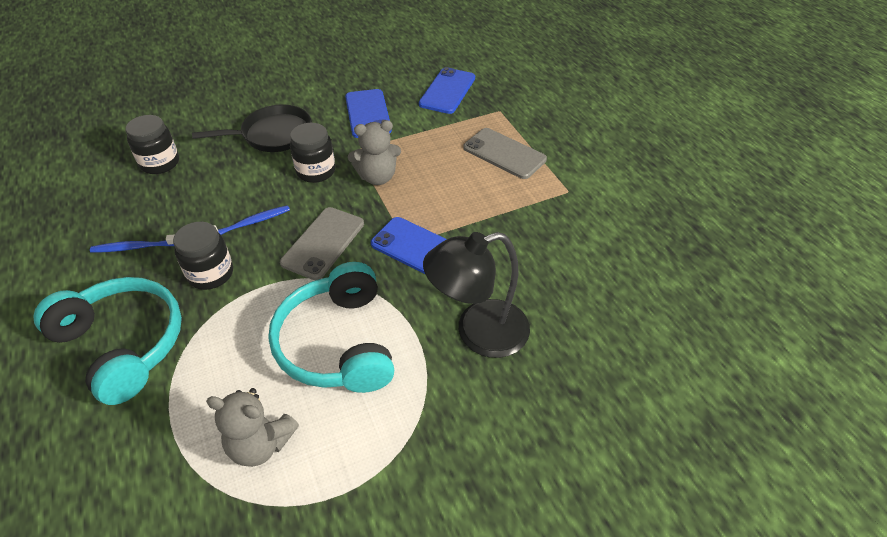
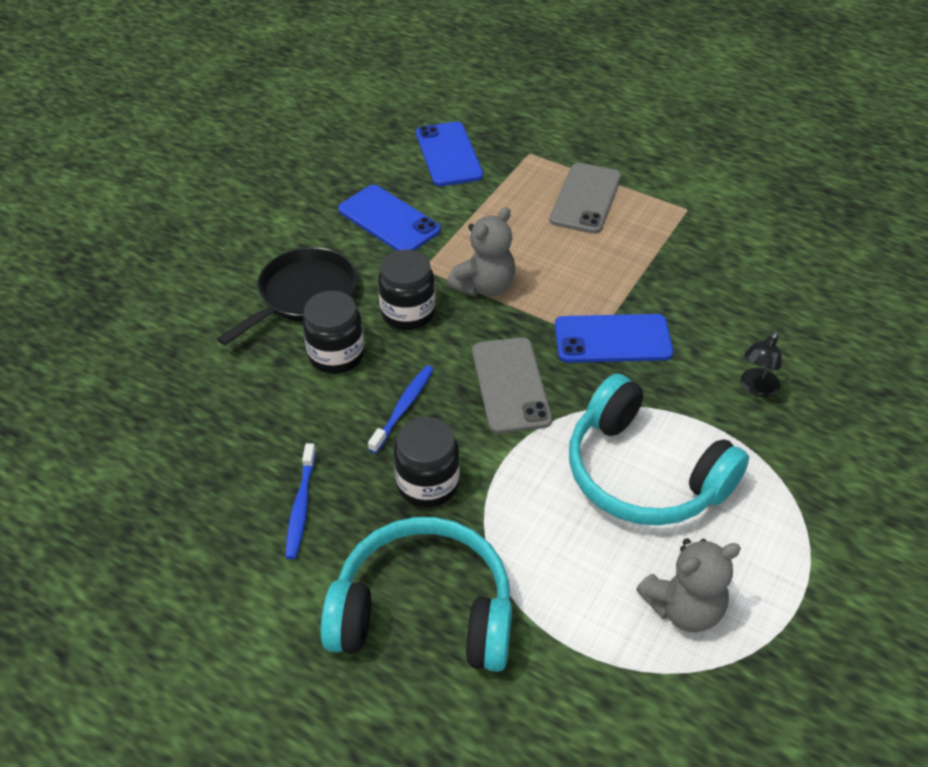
camera: 35 degrees left, 0 degrees up
(136, 247) = (301, 506): blue toothbrush -> blue toothbrush turned 45 degrees counterclockwise
(160, 163) = (200, 398): black jar -> black jar (336, 355)
(478, 333) = (756, 388): black lamp -> black lamp, size x0.46
(504, 153) = (585, 198): grey phone -> grey phone turned 75 degrees counterclockwise

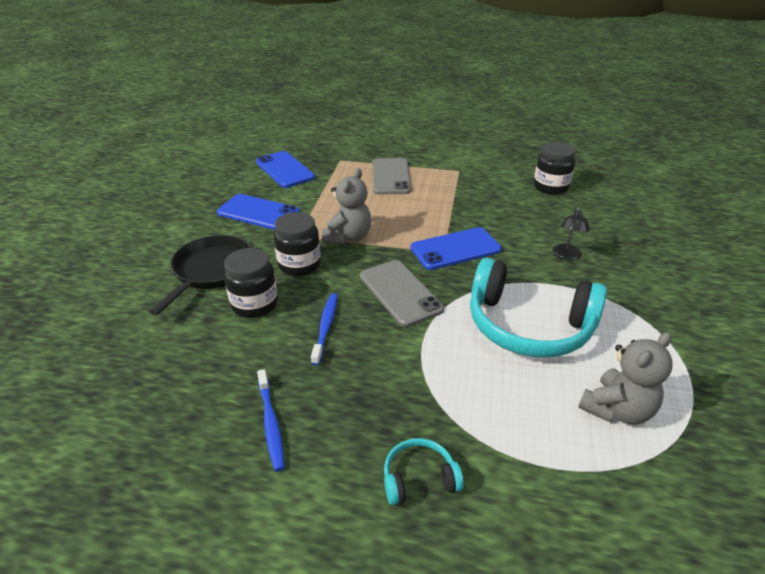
camera: 20 degrees left, 10 degrees down
(423, 611) = (419, 478): turquoise headphones -> turquoise headphones, size x0.45
(427, 484) = (372, 376): black jar -> black jar (550, 187)

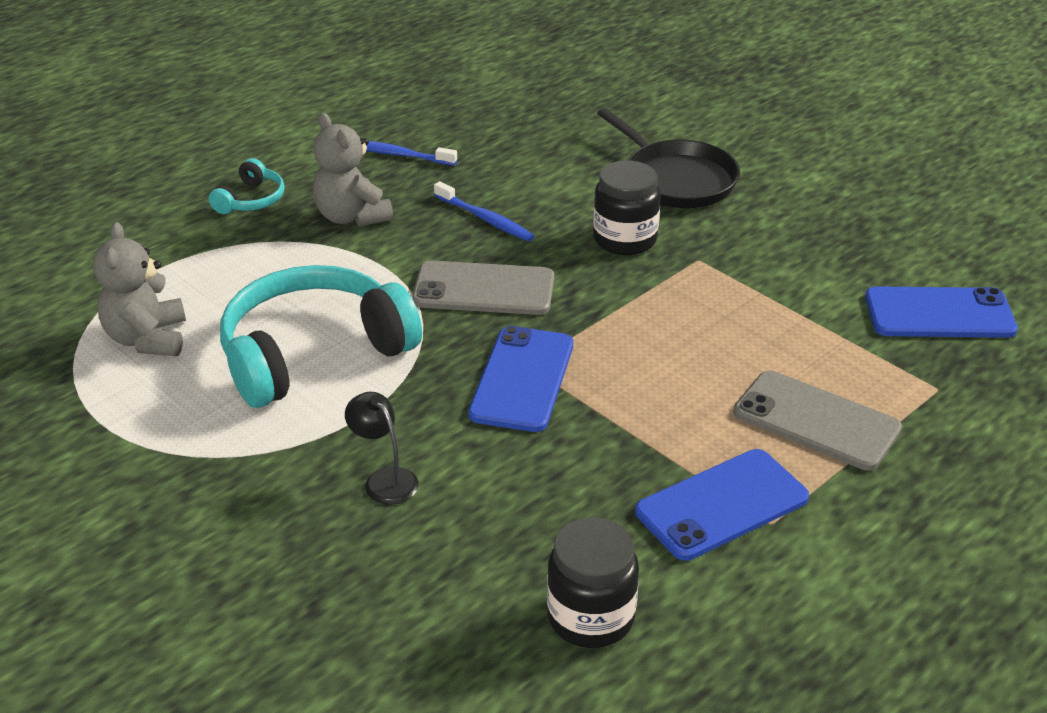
camera: 125 degrees right, 0 degrees up
(254, 304) = (577, 189): black jar -> none
(258, 212) = (798, 247): blue phone -> blue phone (722, 505)
(348, 237) = (653, 299): grey teddy bear -> grey teddy bear (352, 217)

